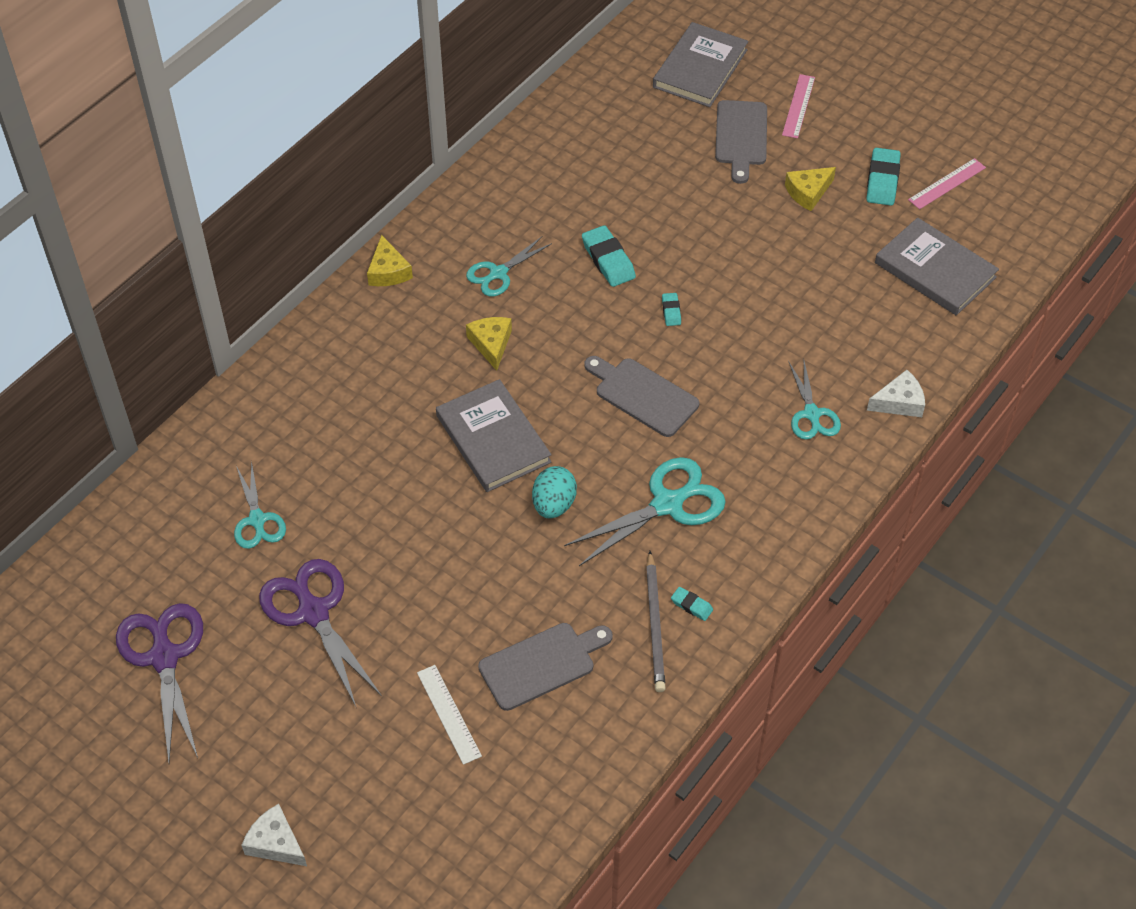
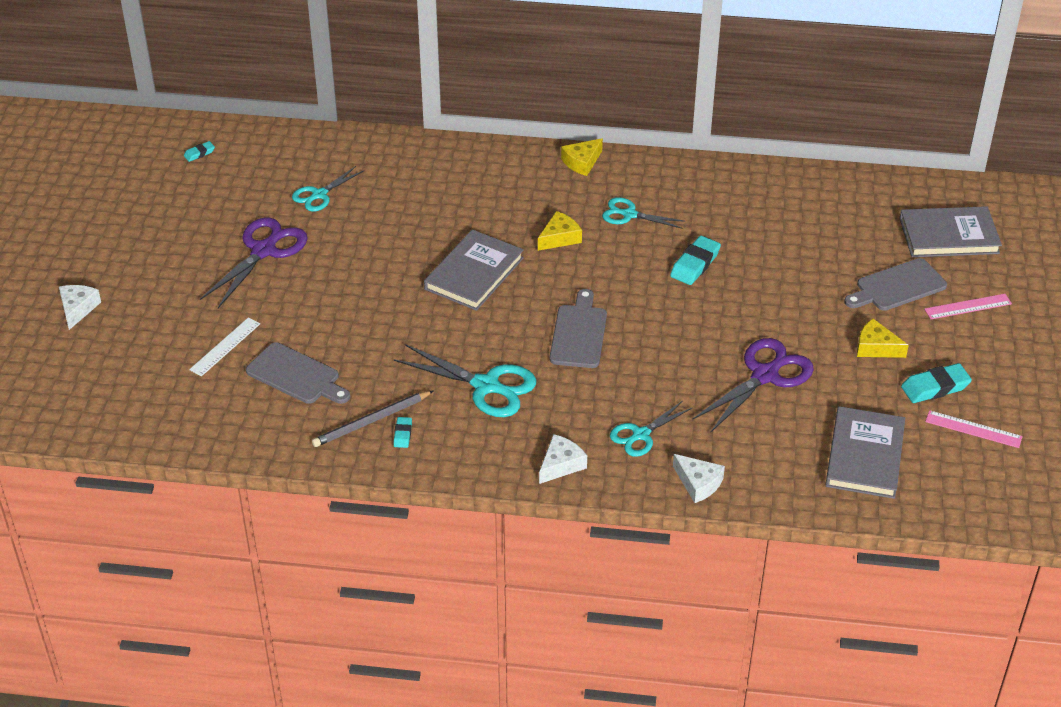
camera: 60 degrees right, 10 degrees down
(164, 657) = (185, 202): purple scissors -> purple scissors (765, 375)
(554, 504) = (439, 327): turquoise egg -> none
(671, 311) = (675, 317): turquoise eraser -> turquoise eraser (199, 153)
(813, 494) = (561, 465): none -> white cheese

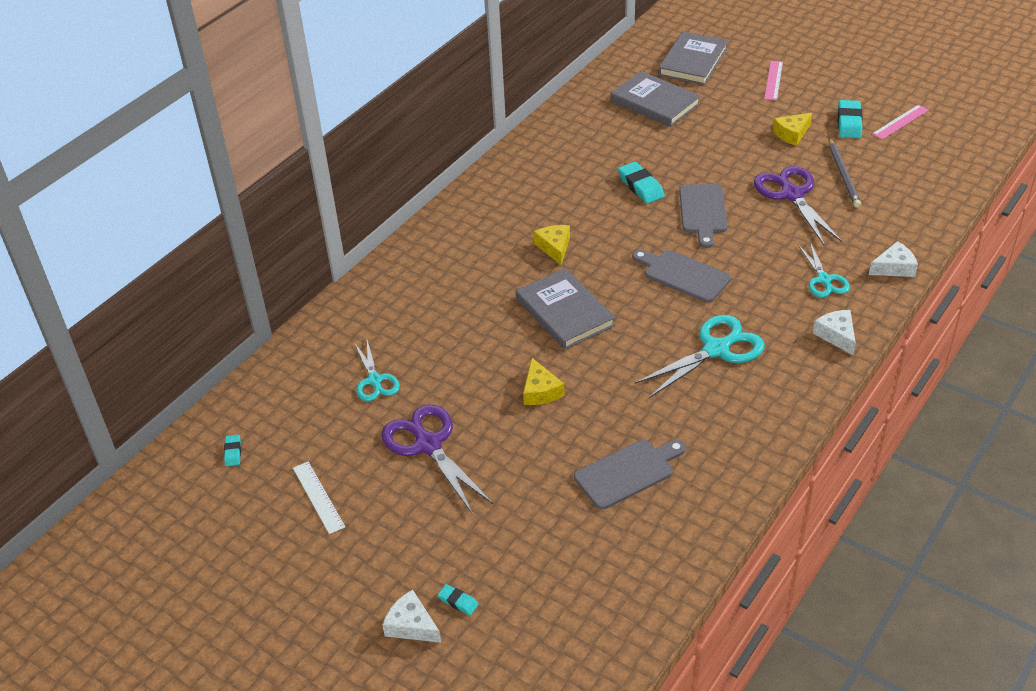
camera: 60 degrees left, 0 degrees up
(225, 346) = (552, 515): white ruler -> white ruler (318, 497)
(371, 421) = (720, 437): grey pencil -> grey pencil (843, 175)
(403, 434) = (749, 421): turquoise eraser -> turquoise eraser (458, 601)
(582, 162) = (466, 204): yellow cheese -> yellow cheese (540, 391)
(629, 214) = (554, 200): turquoise scissors -> none
(865, 456) = (903, 178): grey book -> grey book (655, 102)
(897, 287) = (732, 102): grey cutting board -> grey cutting board (703, 212)

